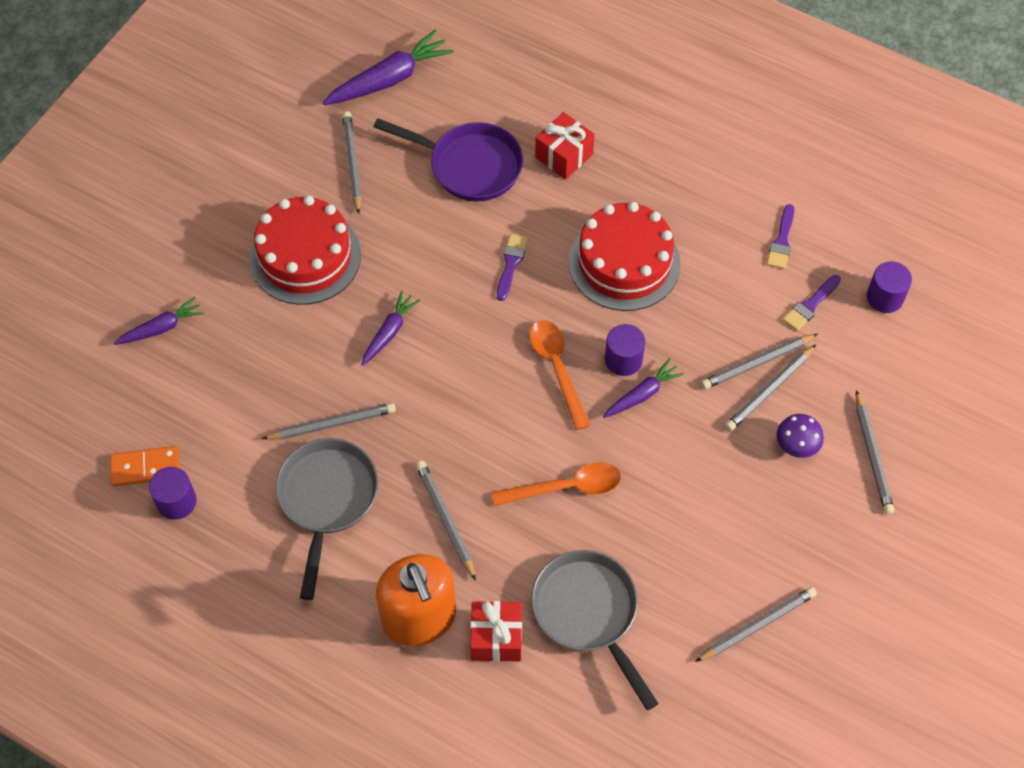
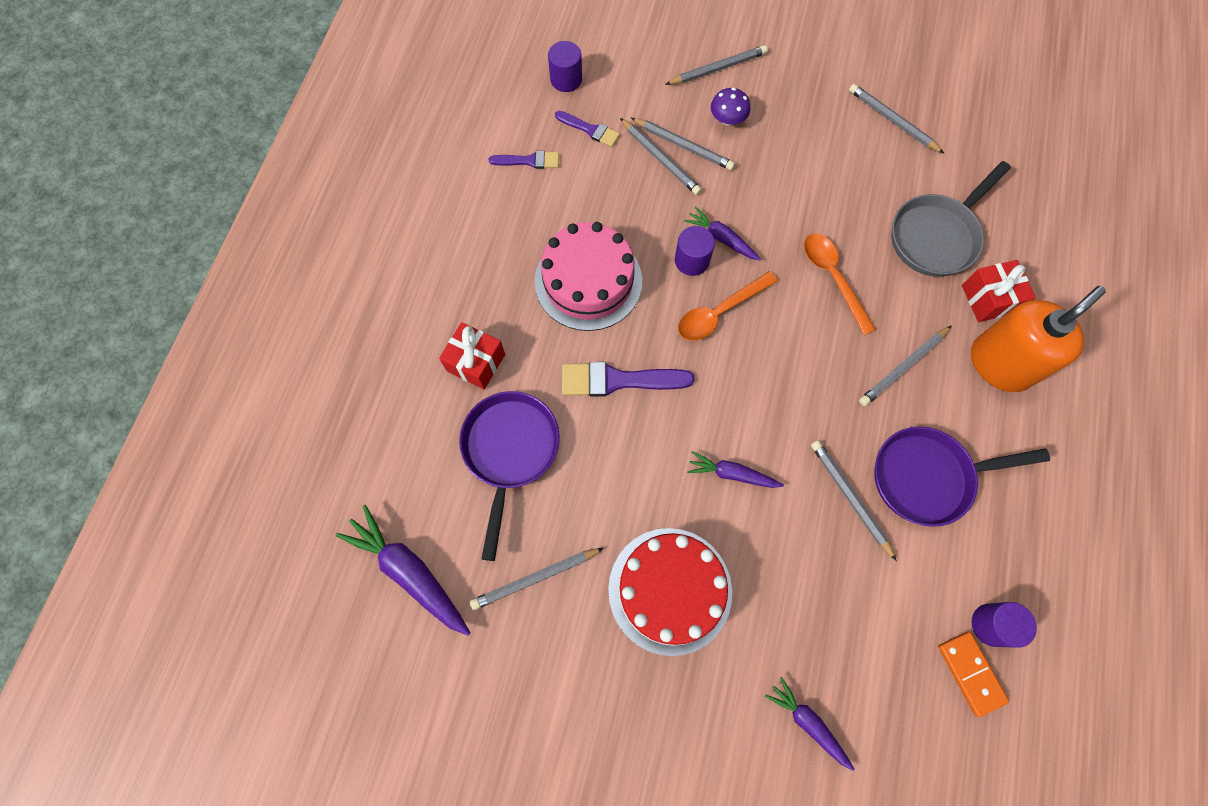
camera: 105 degrees left, 10 degrees up
(327, 499) = (927, 477): grey pan -> purple pan
(511, 263) = (618, 380): purple brush -> purple brush, size x1.68
(624, 263) = (588, 281): red cake -> pink cake

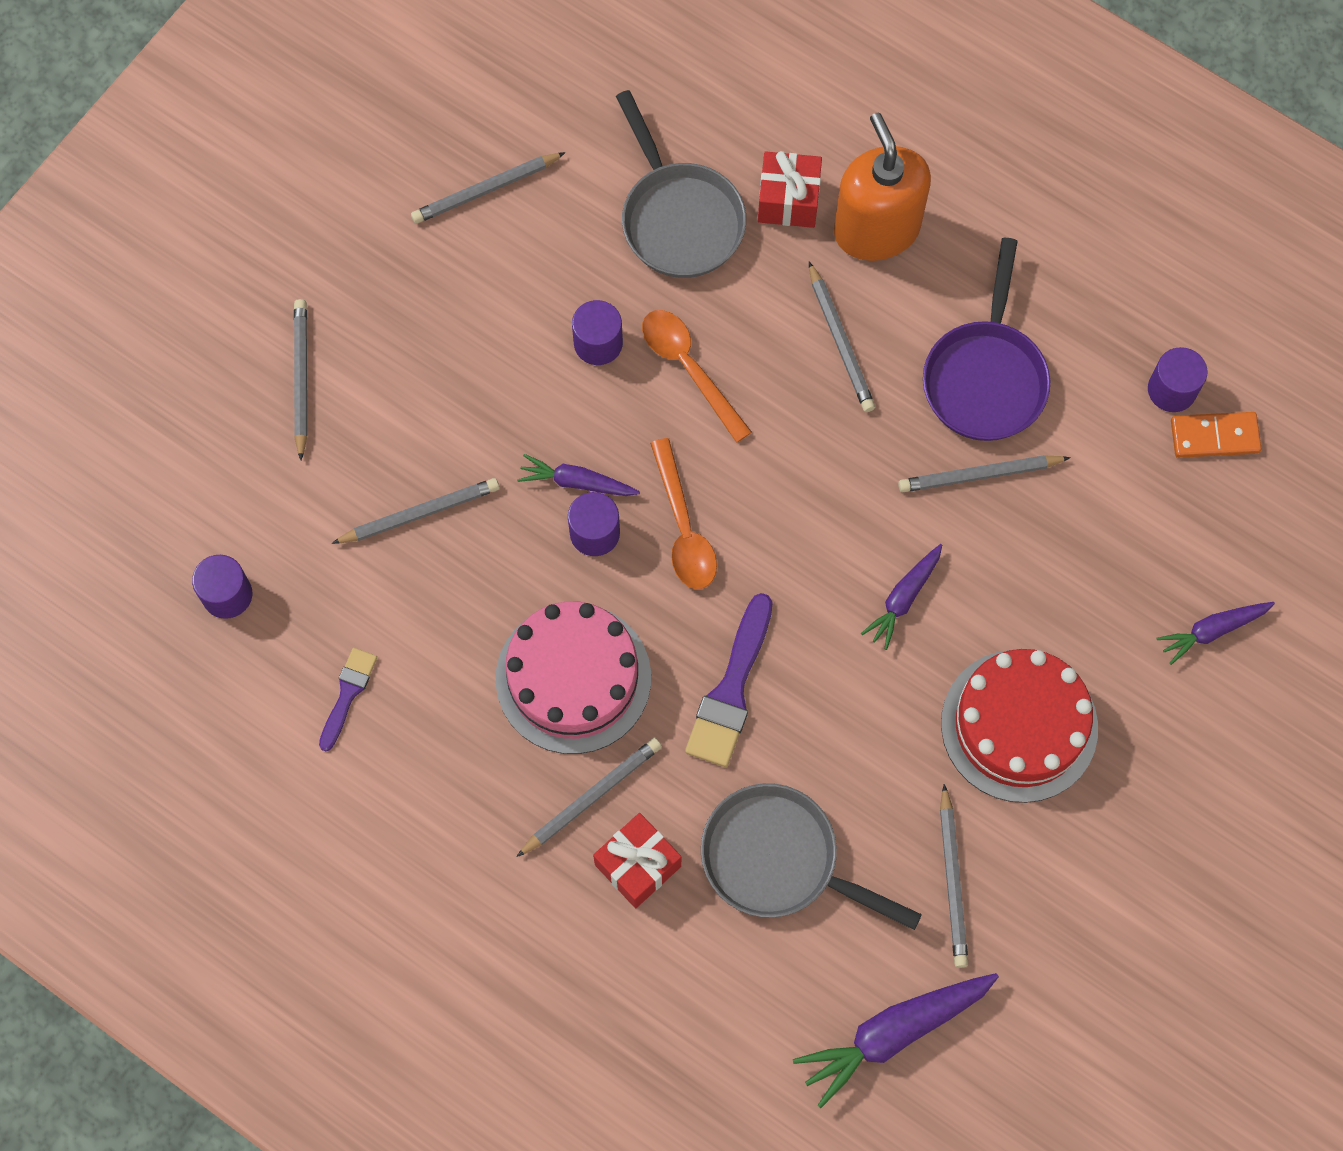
camera: 70 degrees left, 0 degrees up
(510, 451) = (778, 859): purple pan -> grey pan
(590, 130) = (330, 591): purple brush -> none
(683, 146) = (411, 474): grey pencil -> grey pencil (591, 797)
(721, 238) = (577, 482): purple carrot -> purple carrot turned 45 degrees clockwise
(727, 119) = (392, 399): purple mushroom -> none
(823, 218) = (598, 343): none -> purple cylinder
(833, 278) = (689, 369): orange spoon -> orange spoon turned 60 degrees clockwise

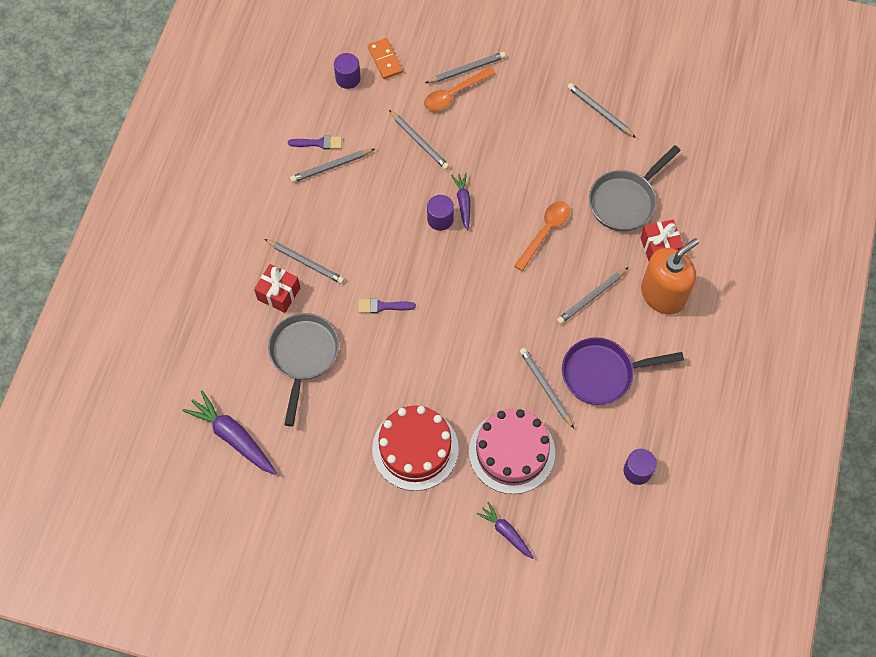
camera: 70 degrees right, 5 degrees down
(573, 678) = (362, 234): pink cake -> pink cake (512, 452)
(598, 343) = (540, 187): purple cylinder -> none
(683, 527) = (459, 257): orange spoon -> orange spoon (454, 94)
(731, 690) = (382, 306): purple brush -> purple brush, size x0.59
(903, 598) = (462, 371): purple carrot -> none
(952, 880) = (321, 441): grey pencil -> grey pencil (331, 167)
(1214, 436) = (620, 501): orange domino -> orange domino (385, 60)

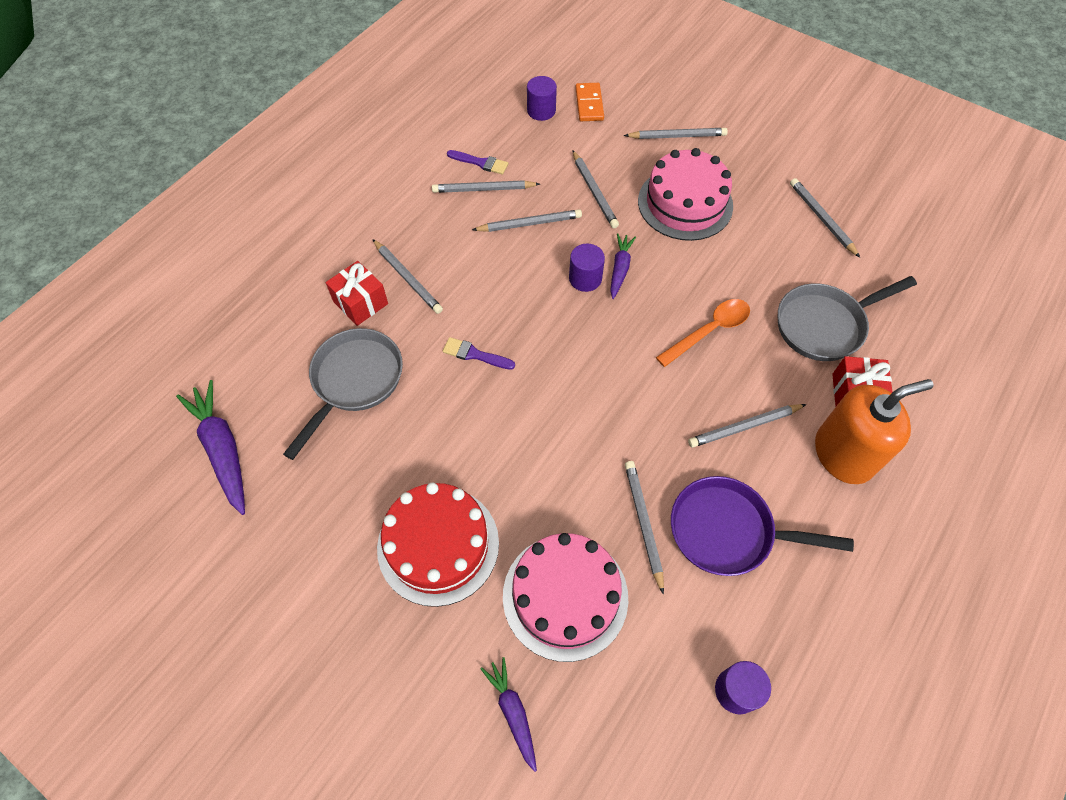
camera: 20 degrees right, 5 degrees down
(380, 186) = (529, 223): none -> grey pencil
(454, 94) = (653, 155): orange spoon -> none
(493, 130) = (685, 203): none -> pink cake

